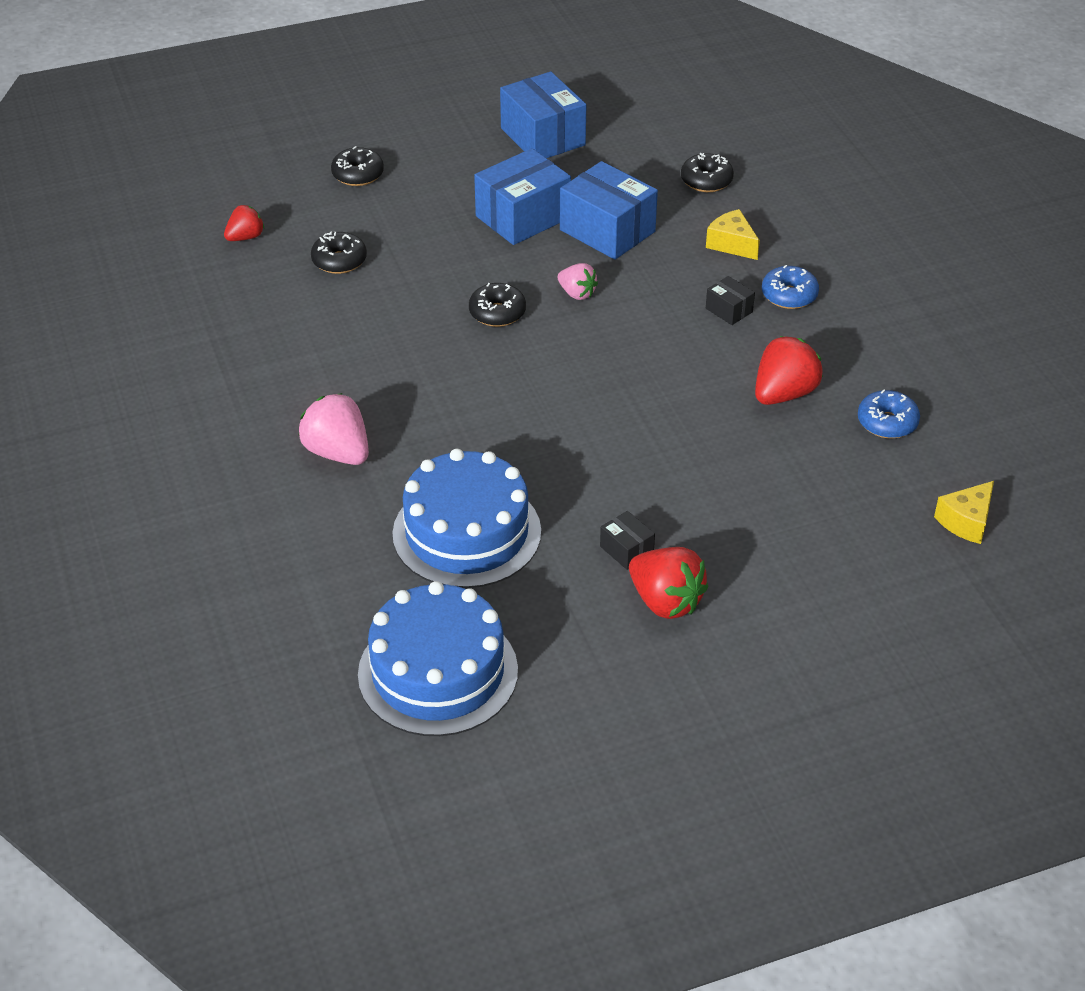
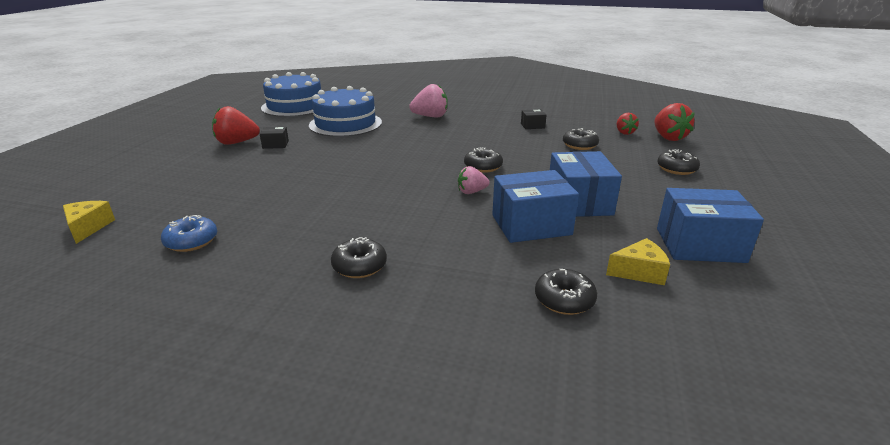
camera: 125 degrees right, 15 degrees down
(729, 310) = (382, 234): black box -> black box (532, 126)
(731, 244) = (454, 270): yellow cheese -> yellow cheese (639, 272)
(784, 394) = (281, 218): red strawberry -> red strawberry (668, 137)
(789, 295) = (359, 266): blue donut -> black donut

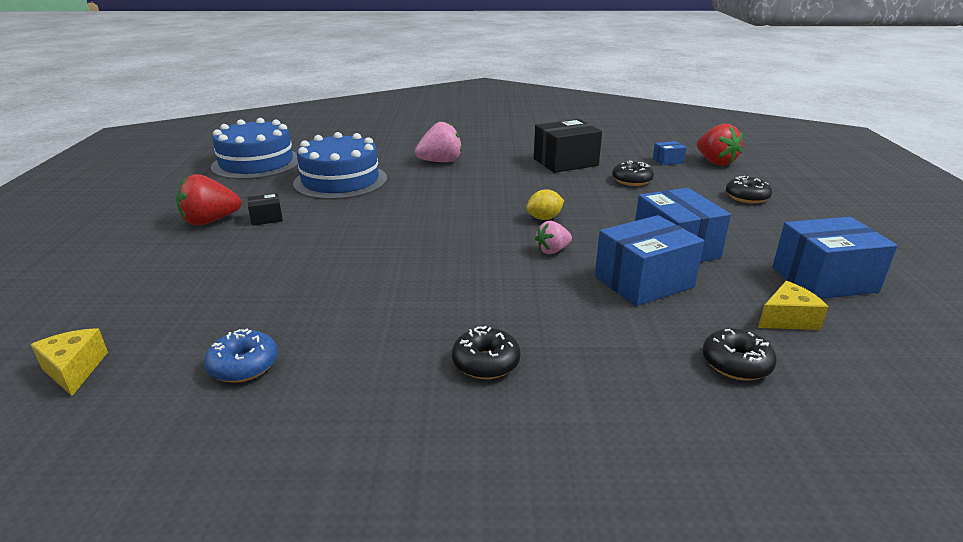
camera: 15 degrees left, 0 degrees up
(483, 167) = (544, 218): black donut -> yellow lemon
(532, 126) = (565, 162): black box -> black box, size x2.13
(624, 132) = (668, 161): red strawberry -> blue box

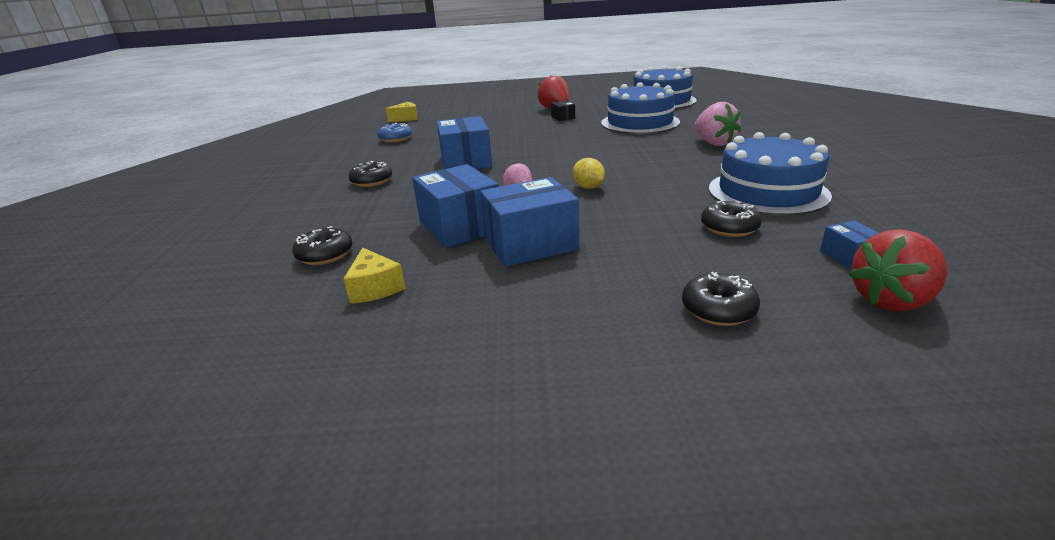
camera: 90 degrees right, 0 degrees up
(565, 162) = (767, 192): black box -> blue cake
(823, 279) = (447, 328): blue box -> blue box (466, 161)

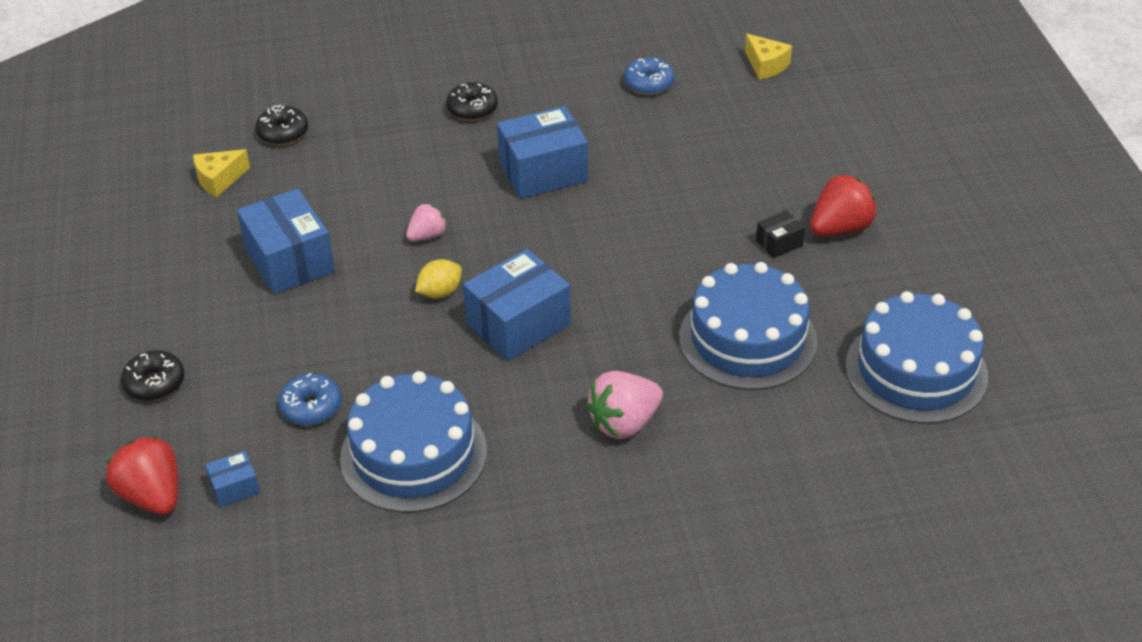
camera: 80 degrees right, 15 degrees up
(460, 226) = (336, 205): blue box -> blue box (518, 324)
(729, 228) = (311, 407): black donut -> blue donut

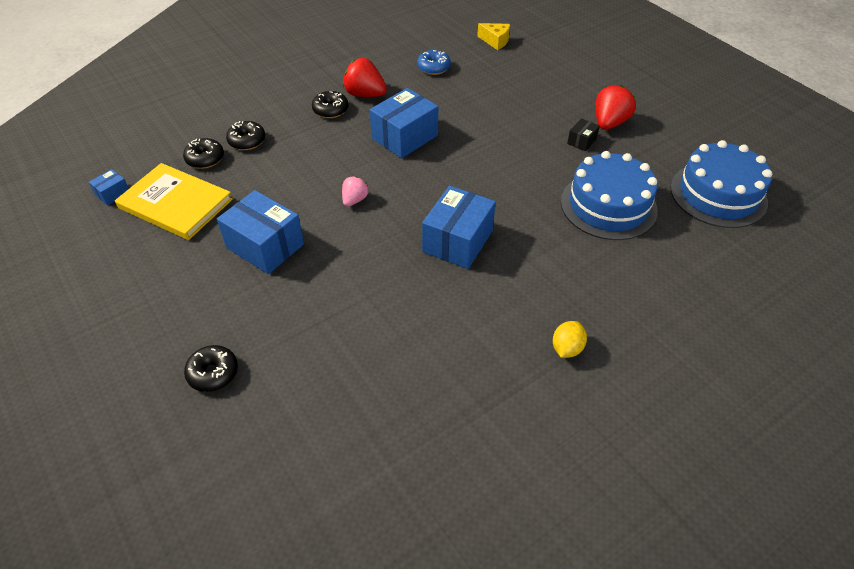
camera: 25 degrees left, 5 degrees up
(152, 496) = (265, 468): red strawberry -> red strawberry (365, 94)
(219, 180) = (175, 204): yellow cheese -> yellow book
(235, 488) = (330, 435): blue box -> blue box (113, 194)
(311, 407) = (349, 349): blue donut -> none
(345, 123) = (247, 141): none -> black donut
(413, 454) = (448, 359): blue cake -> none
(440, 292) = (389, 236): yellow lemon -> yellow lemon (566, 348)
(624, 423) = (574, 286): pink strawberry -> none

